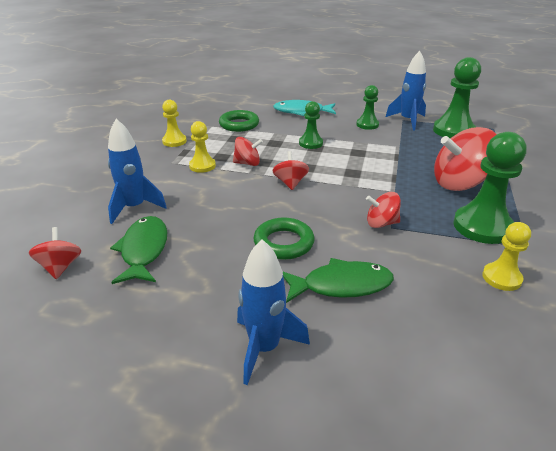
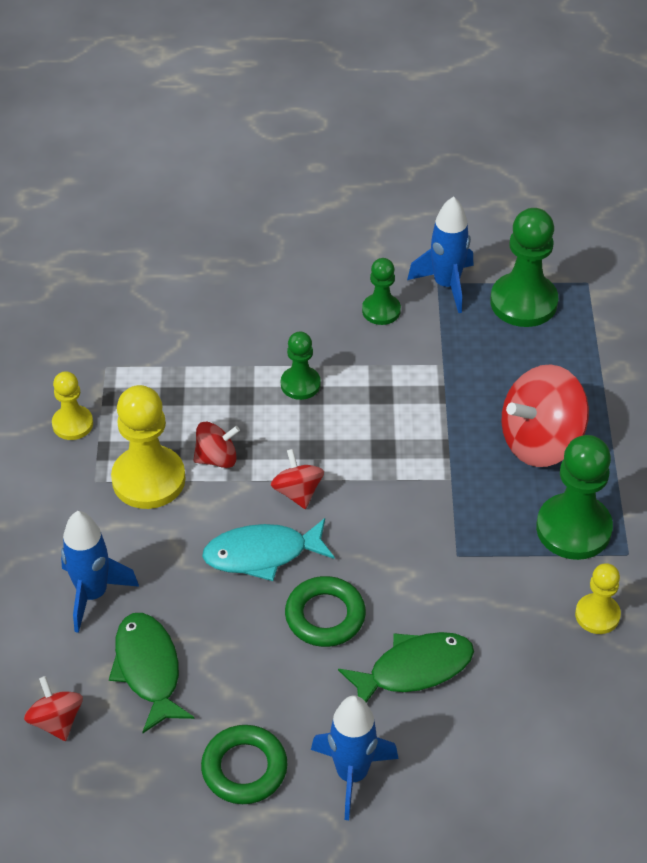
camera: 15 degrees left, 15 degrees up
(202, 166) = (148, 479): yellow pawn -> yellow pawn, size x1.75
(239, 124) = (162, 353): green ring -> green ring (244, 768)
(301, 112) = (258, 290): turquoise fish -> turquoise fish (262, 554)
(381, 223) = (443, 551): red spinning top -> none

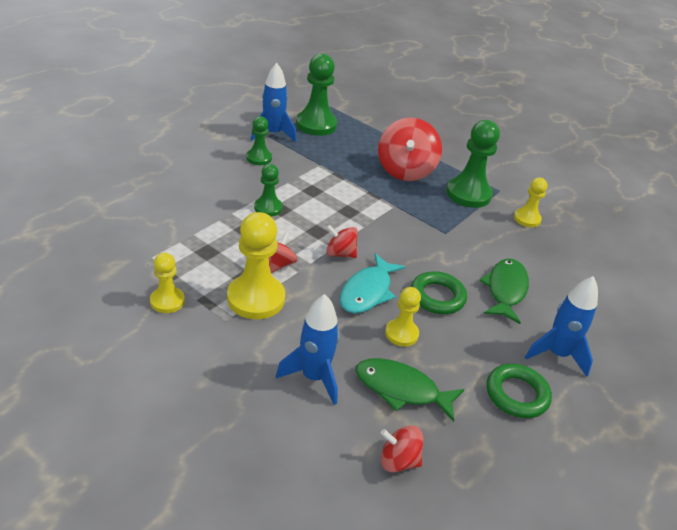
camera: 55 degrees left, 10 degrees down
(229, 622) = (401, 334): none -> yellow pawn

